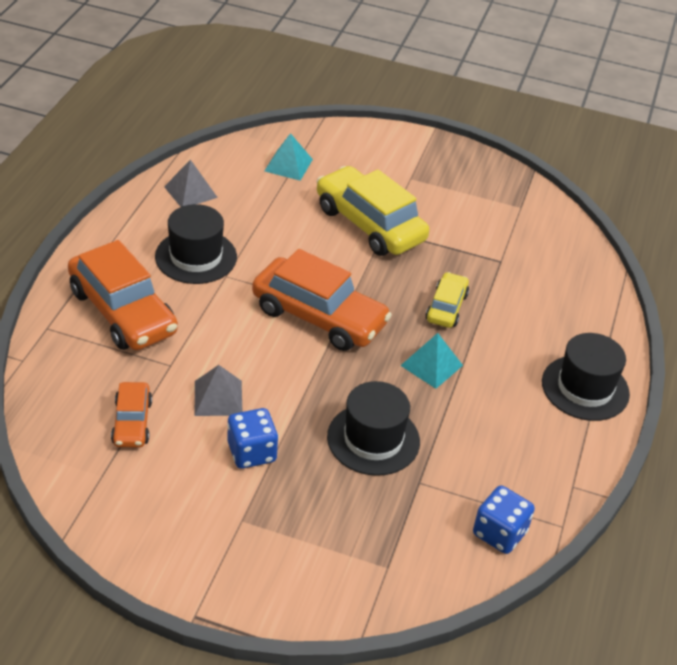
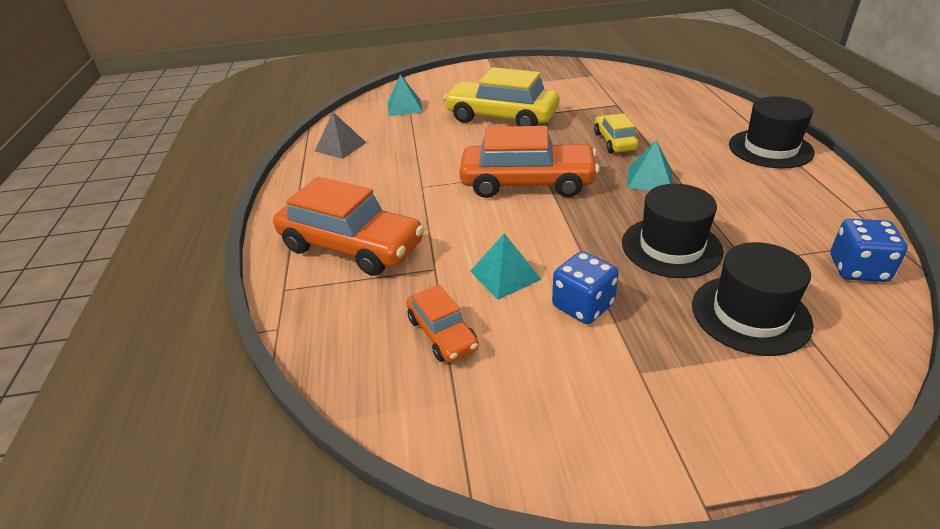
camera: 20 degrees left, 5 degrees down
(196, 257) = (383, 184): black hat -> black hat (750, 314)
(218, 398) = (505, 275): grey pyramid -> turquoise pyramid

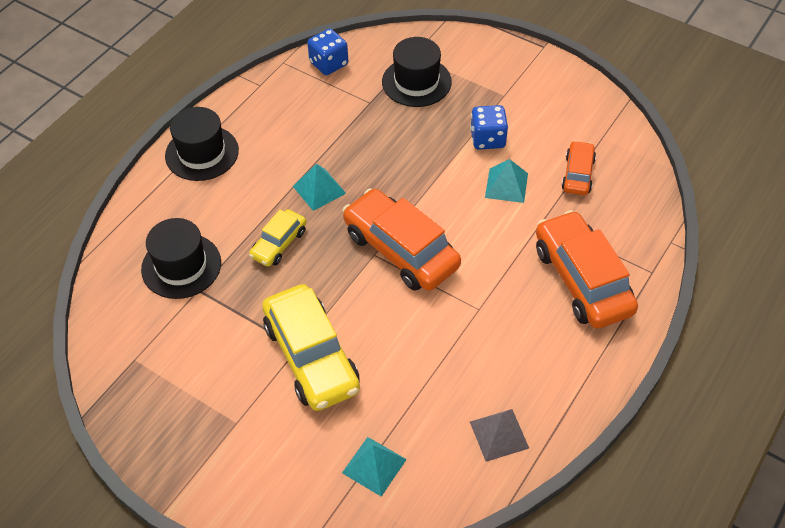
camera: 140 degrees left, 15 degrees up
(671, 247) = (392, 136): black hat -> black hat (181, 266)

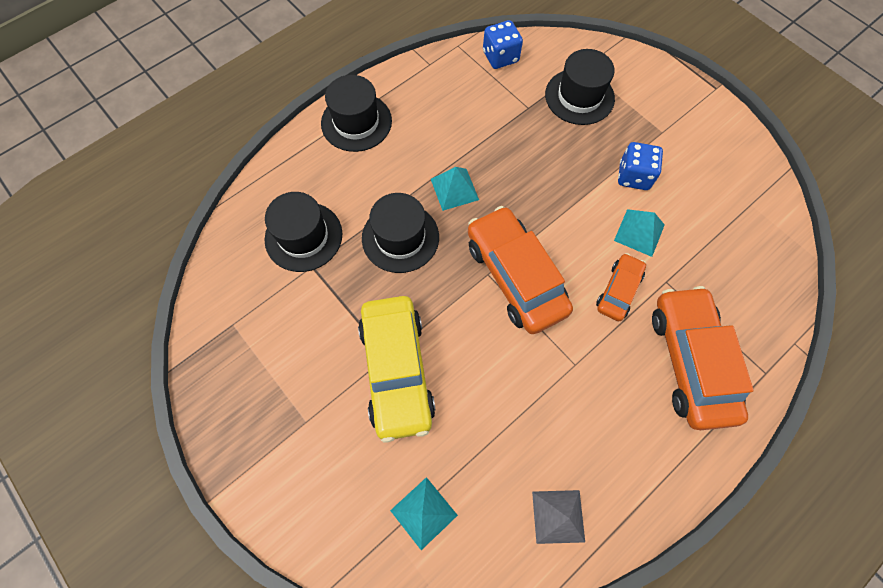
camera: 15 degrees right, 15 degrees up
(279, 244) = (400, 237): yellow car -> black hat
(578, 174) = (715, 239): orange car -> orange car (618, 291)

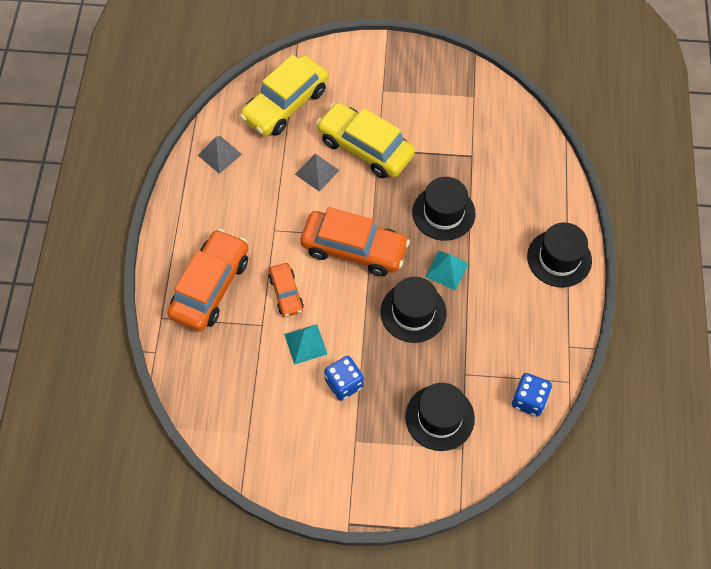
camera: 135 degrees right, 5 degrees down
(303, 236) = (497, 166): black hat -> black hat (413, 312)
(423, 513) = (285, 104): turquoise pyramid -> yellow car
(472, 389) = (317, 172): none -> grey pyramid
(690, 361) = (210, 287): orange car -> orange car turned 105 degrees counterclockwise

